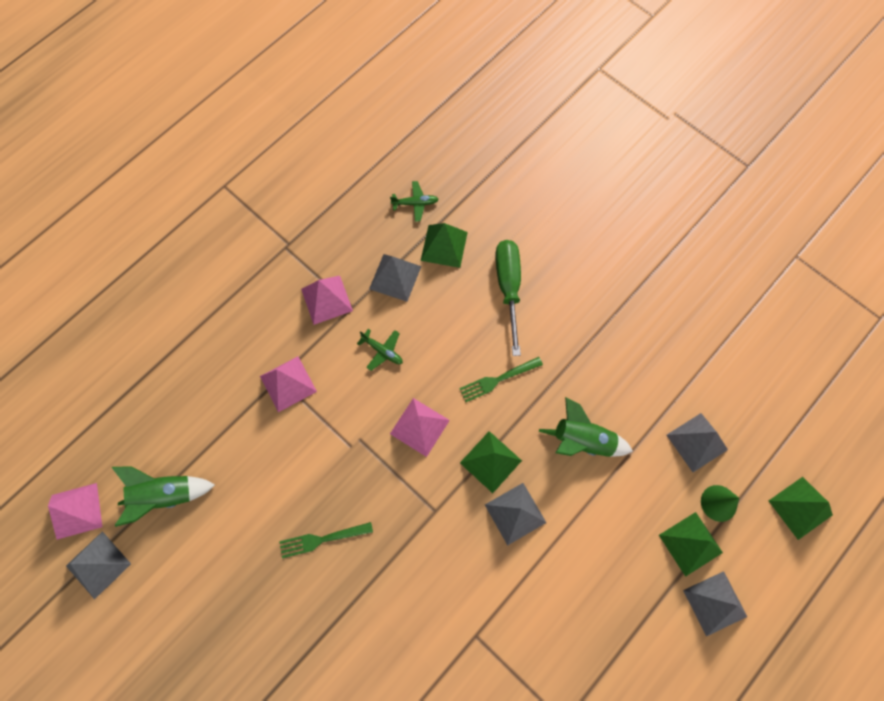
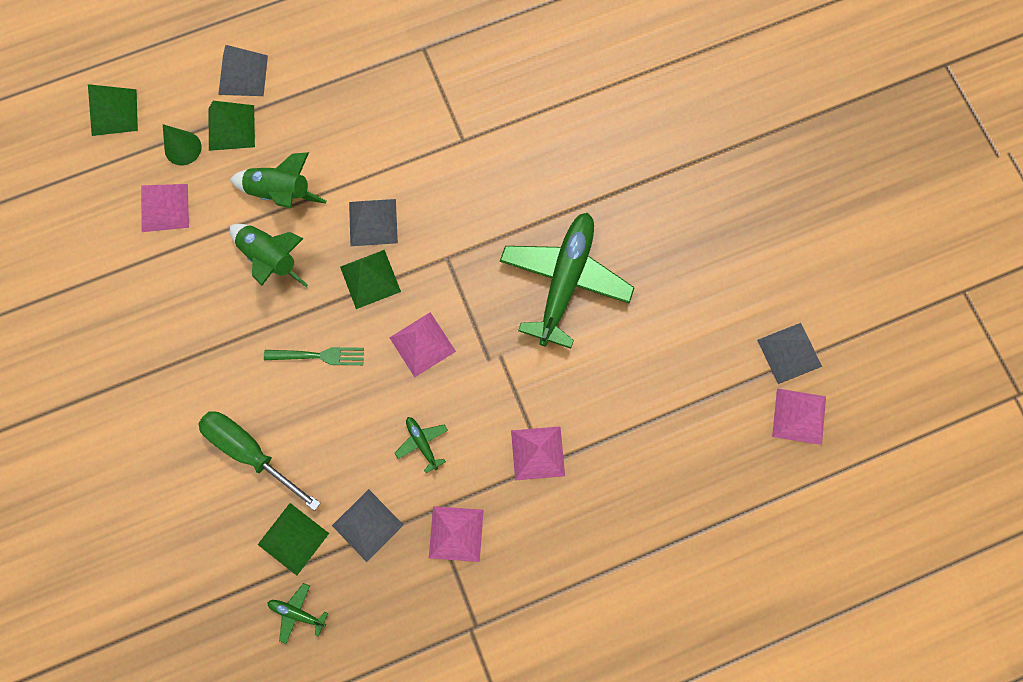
camera: 155 degrees left, 5 degrees up
(165, 495) = (704, 391): green rocket -> green rocket (281, 192)
(322, 539) = (565, 280): green fork -> green plane
(508, 288) = (250, 452): green screwdriver -> green screwdriver turned 105 degrees clockwise
(696, 442) = (165, 208): grey pyramid -> pink pyramid

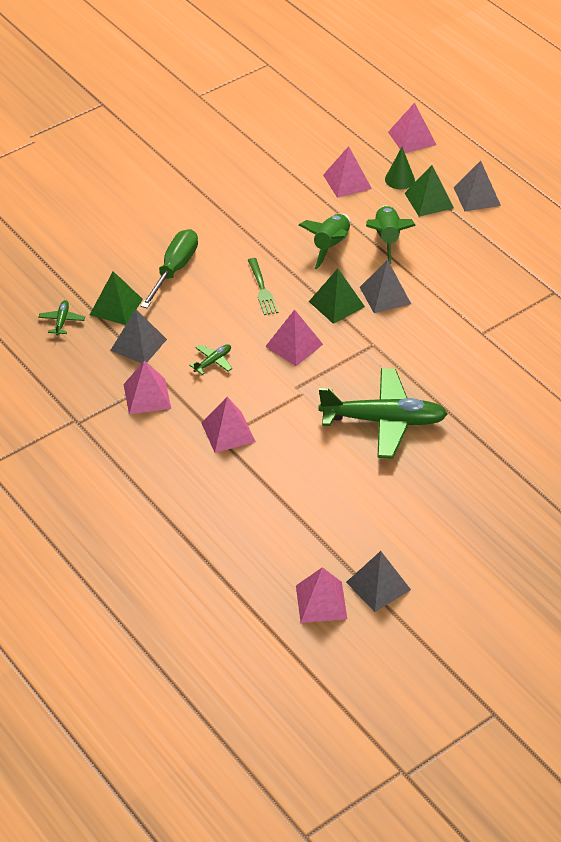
camera: 75 degrees right, 30 degrees down
(114, 112) = (412, 138): green pyramid -> pink pyramid

